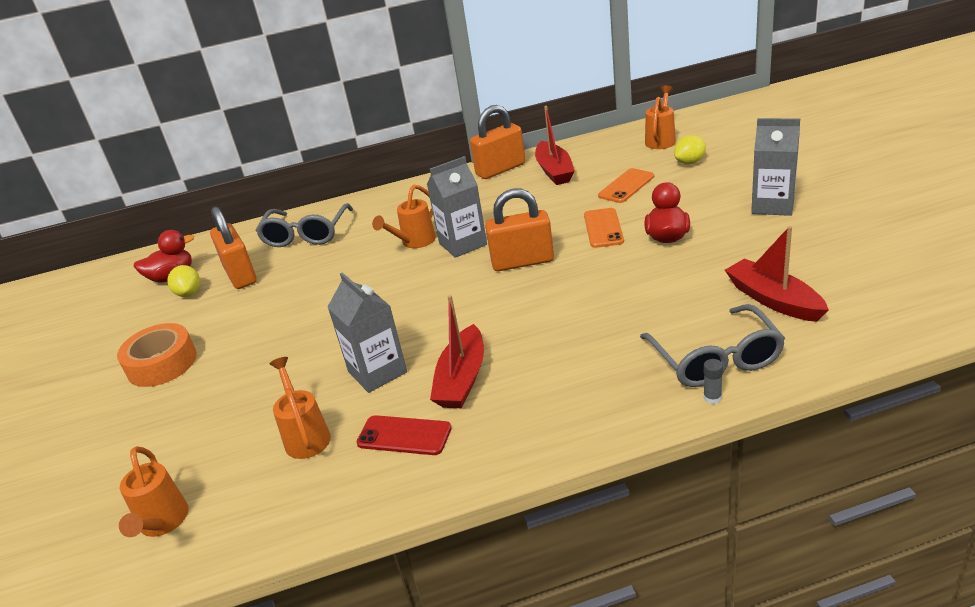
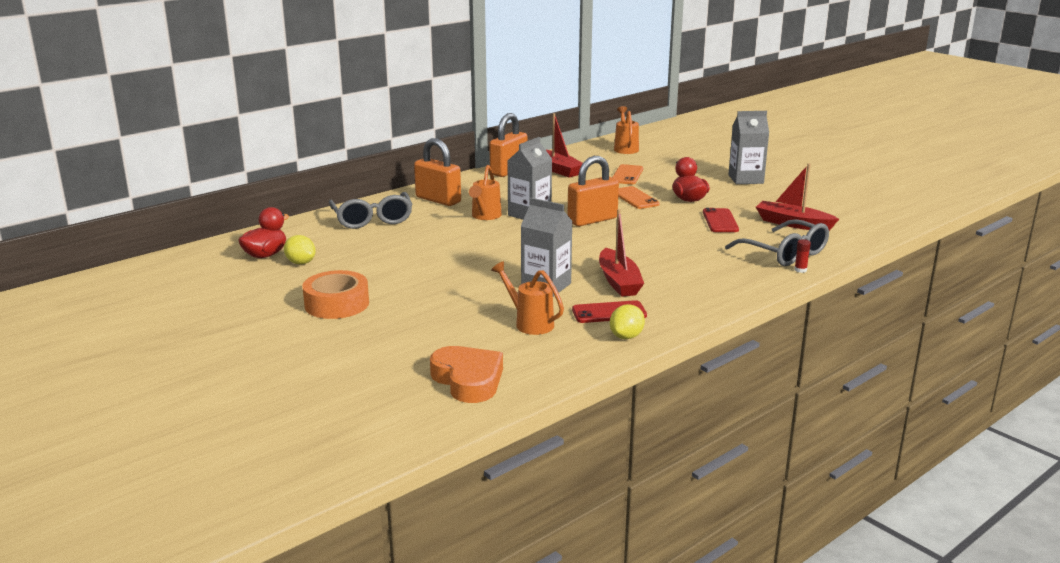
camera: 30 degrees left, 10 degrees down
(162, 524) = (468, 380): orange watering can -> orange heart
(240, 275) = (339, 248): orange padlock -> orange padlock (438, 200)
(676, 282) = (720, 221): none -> red phone
(690, 162) = (662, 160): yellow lemon -> yellow lemon (626, 336)
(712, 398) = (800, 270): grey glue stick -> red glue stick

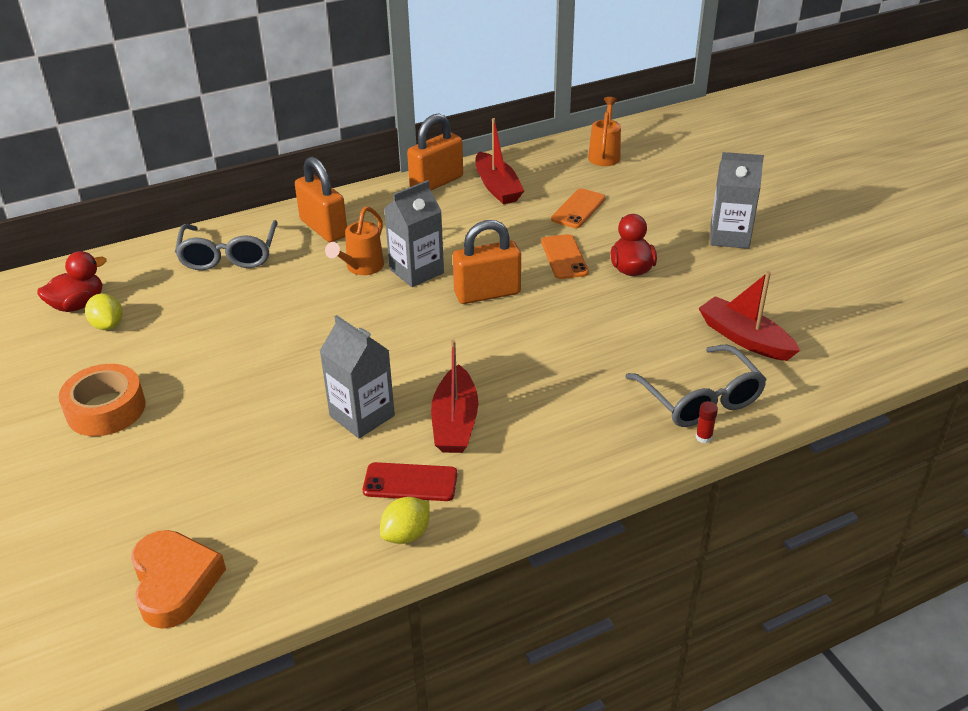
camera: 15 degrees right, 15 degrees up
(529, 323) = (304, 485): orange watering can -> none
(720, 221) = (649, 318): red phone -> none

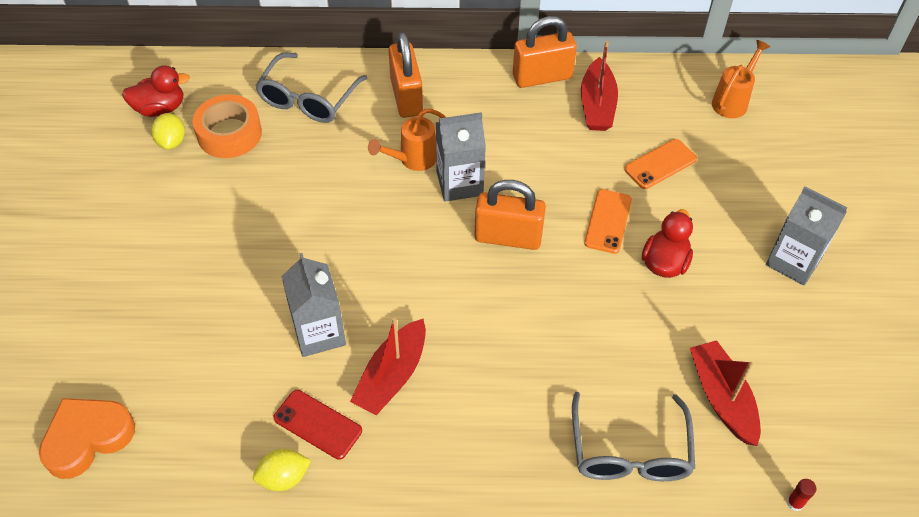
camera: 25 degrees right, 15 degrees up
(106, 409) = (125, 234): orange tape -> orange tape (229, 134)
(175, 583) = (87, 438): orange heart -> orange heart turned 135 degrees counterclockwise
(703, 437) = (603, 497): red glue stick -> red glue stick (795, 503)

